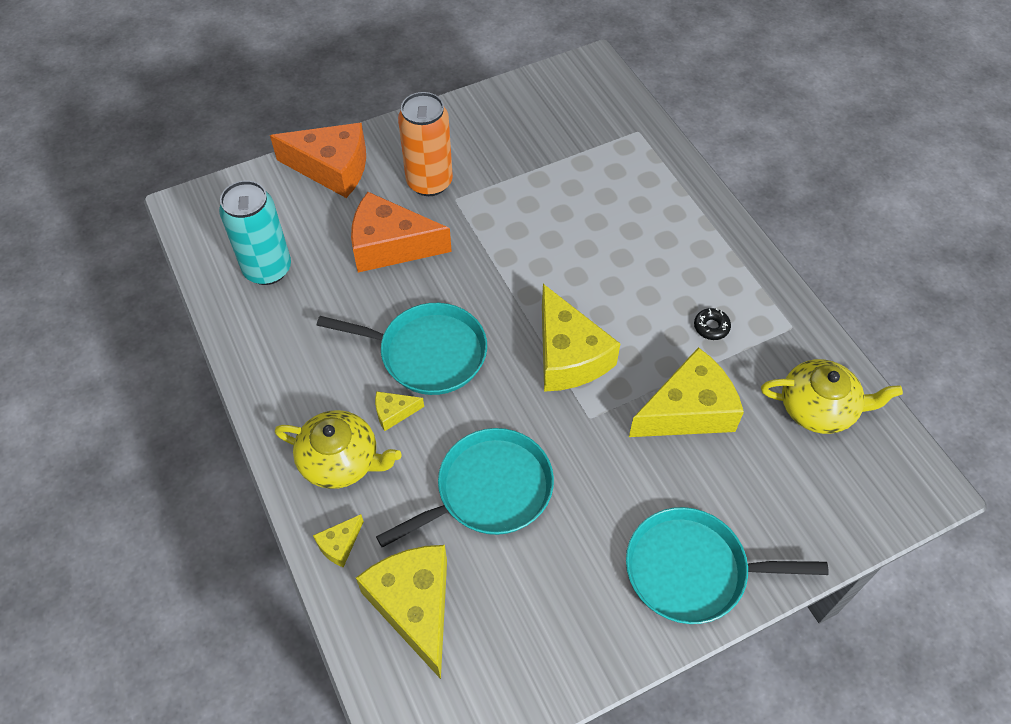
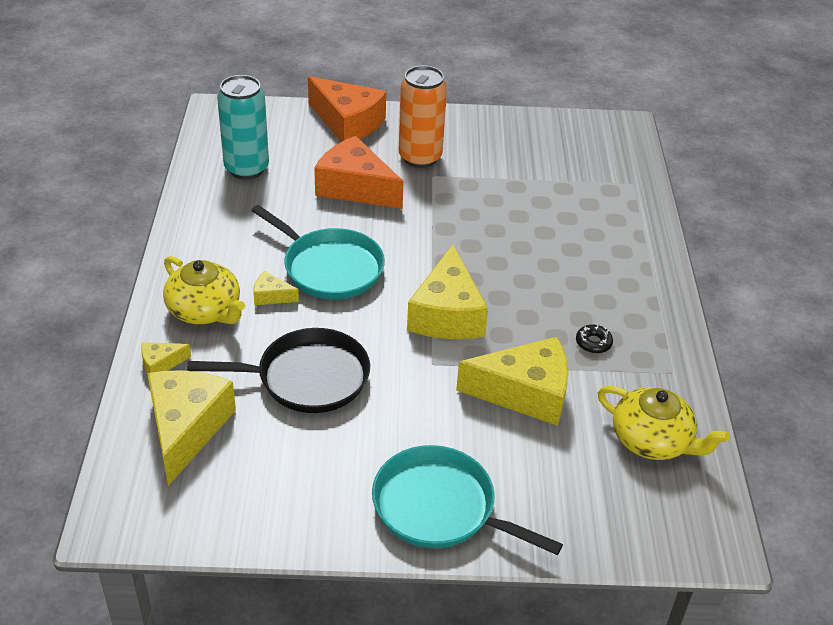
camera: 25 degrees right, 15 degrees down
(489, 490) = (307, 378): turquoise pan -> black pan

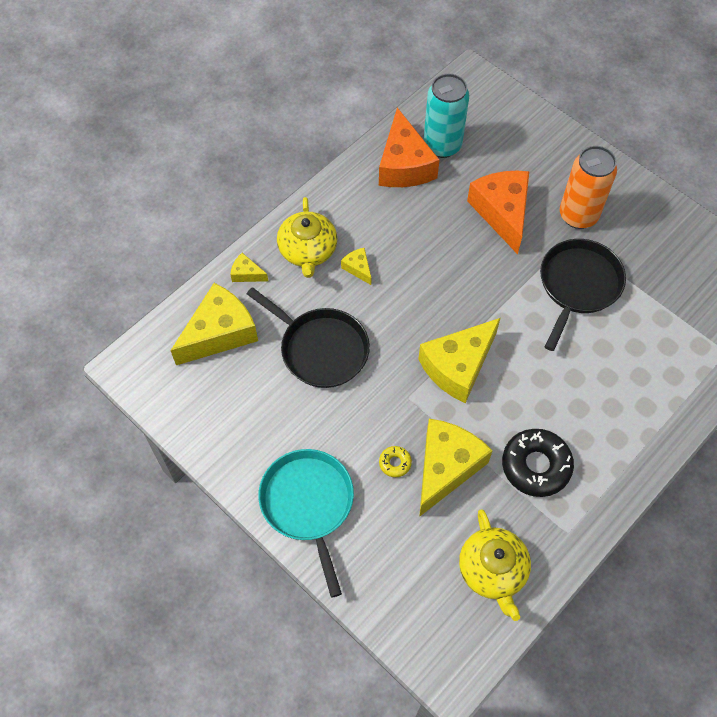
camera: 45 degrees right, 20 degrees up
(329, 268) = (417, 271): turquoise pan -> none
(348, 123) = (556, 147): orange cheese -> orange cheese (404, 165)
(475, 202) = (578, 285): none -> black pan
(479, 420) = (395, 463): none -> yellow donut
(525, 393) = (446, 467): yellow cheese -> yellow cheese turned 105 degrees counterclockwise
(593, 343) = (536, 466): black donut -> black donut, size x2.16

